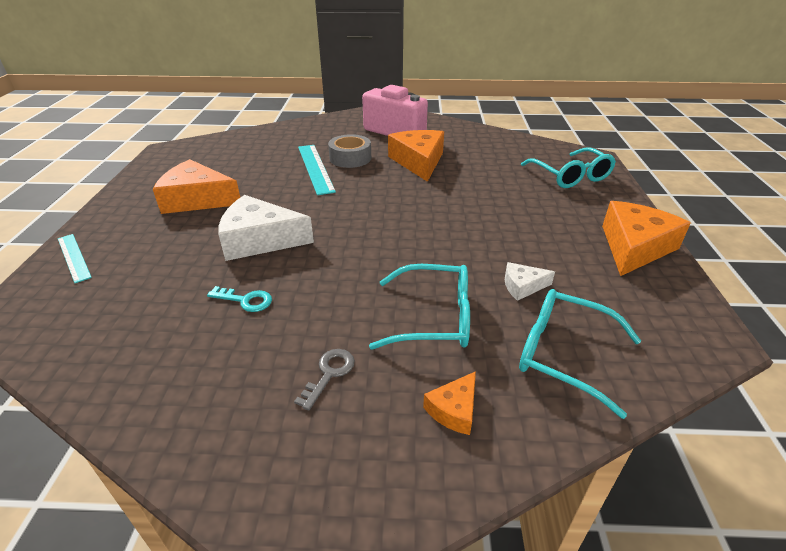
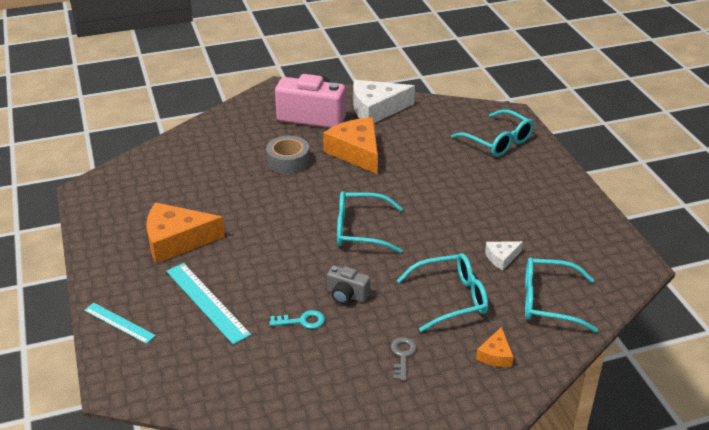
camera: 20 degrees left, 0 degrees up
(259, 240) = (270, 267): white cheese -> white cheese (376, 109)
(315, 168) = (262, 180): turquoise ruler -> turquoise ruler (207, 302)
(315, 284) = (346, 295): none -> grey camera
(376, 225) = (360, 230): none -> turquoise glasses
(634, 247) = (570, 204): orange cheese -> none

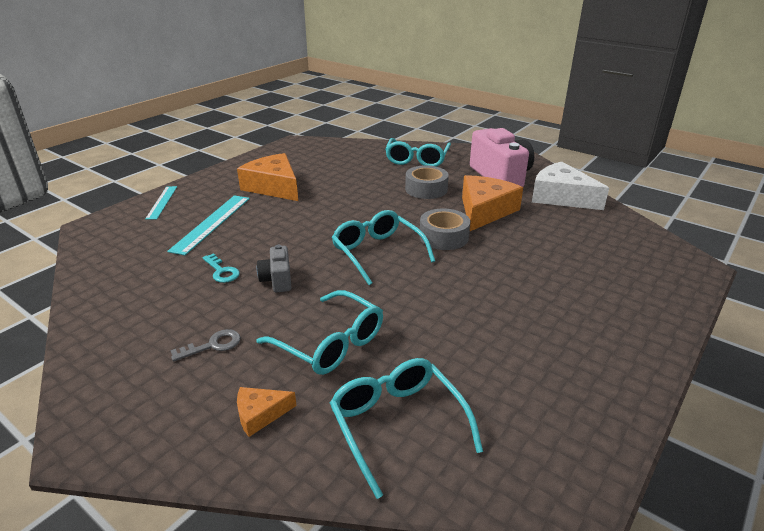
camera: 55 degrees right, 5 degrees down
(372, 189) = (444, 237): none -> grey tape
(498, 141) = (634, 276): turquoise glasses -> turquoise glasses (417, 159)
(501, 258) = (437, 354): white cheese -> none

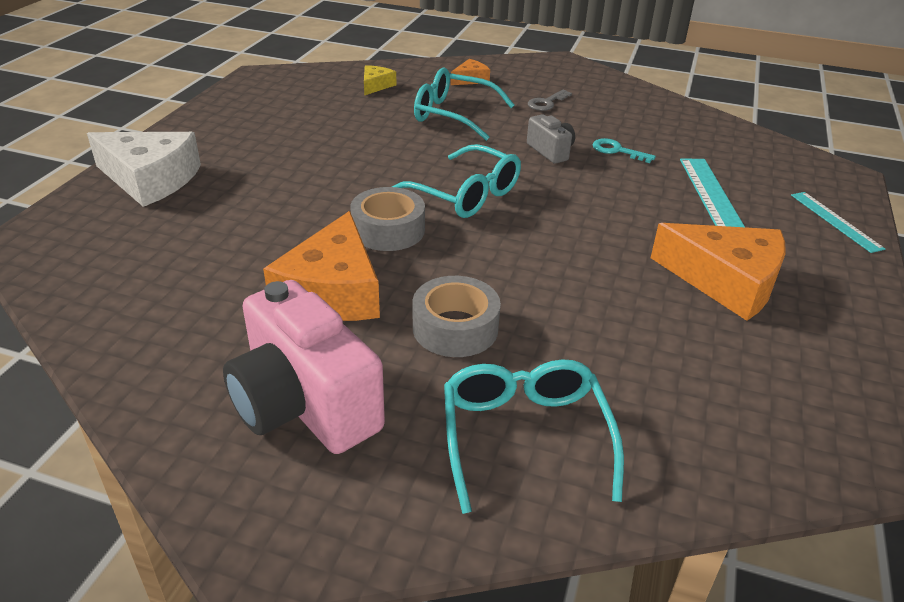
camera: 160 degrees right, 5 degrees up
(397, 424) = (376, 85): turquoise glasses -> yellow cheese
(561, 197) = (177, 357): white cheese -> white cheese (150, 179)

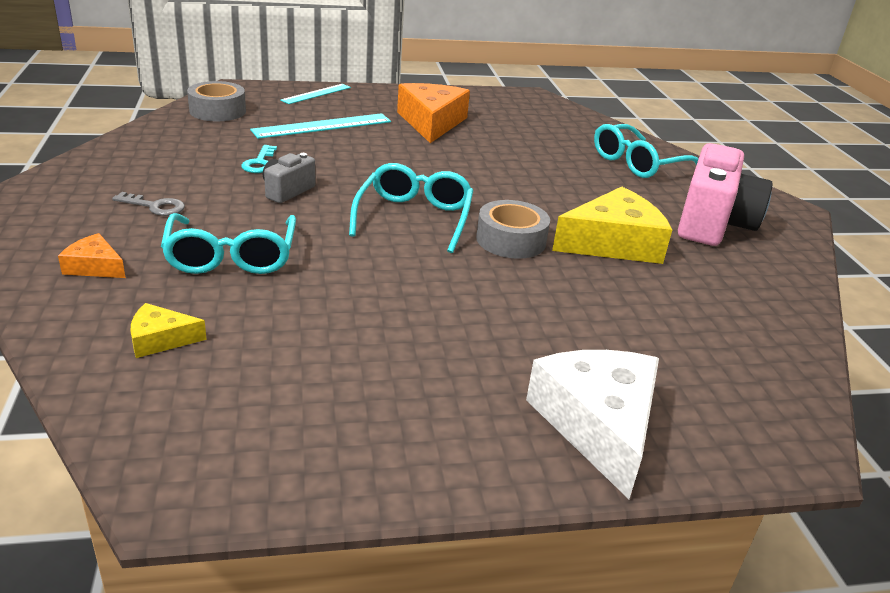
camera: 120 degrees left, 5 degrees down
(332, 291) = (613, 243): orange cheese -> yellow cheese
(455, 328) = (586, 193): grey tape -> grey tape (217, 111)

